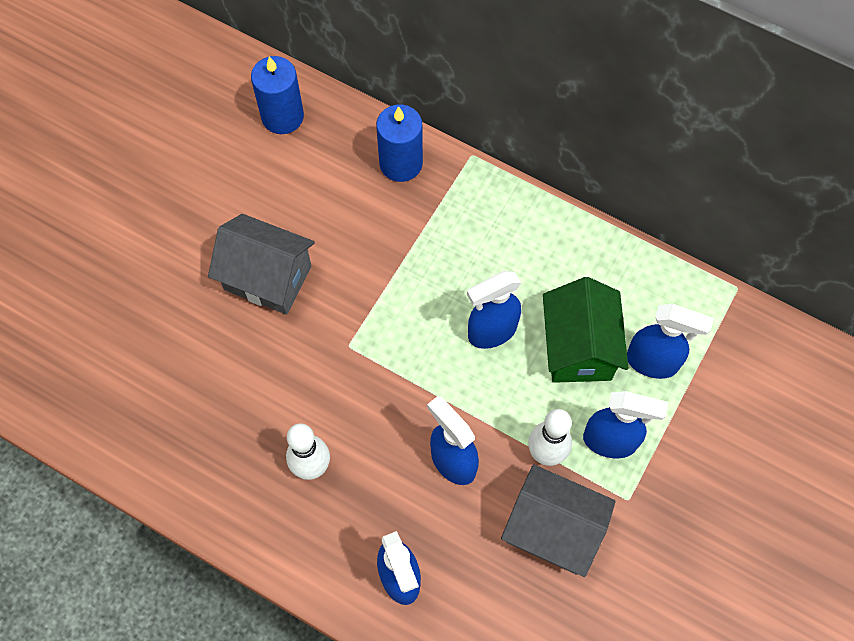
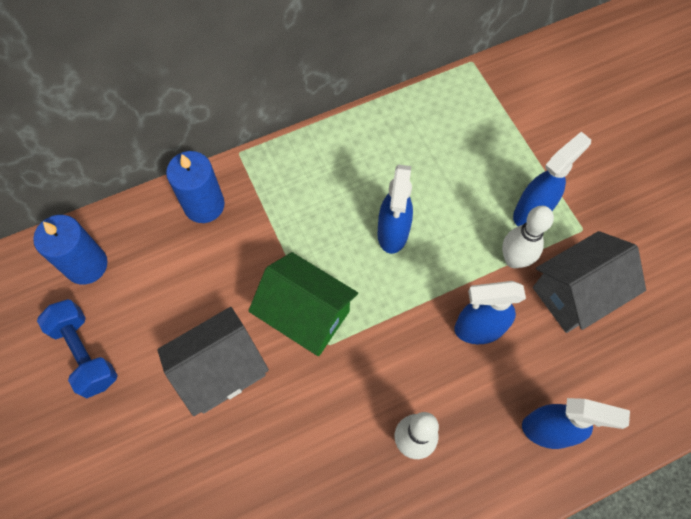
camera: 55 degrees left, 0 degrees up
(211, 170) = (85, 353): none -> blue dumbbell
(578, 347) = (446, 184): green house -> green house (306, 315)
(652, 362) = (491, 146): blue spray bottle -> none

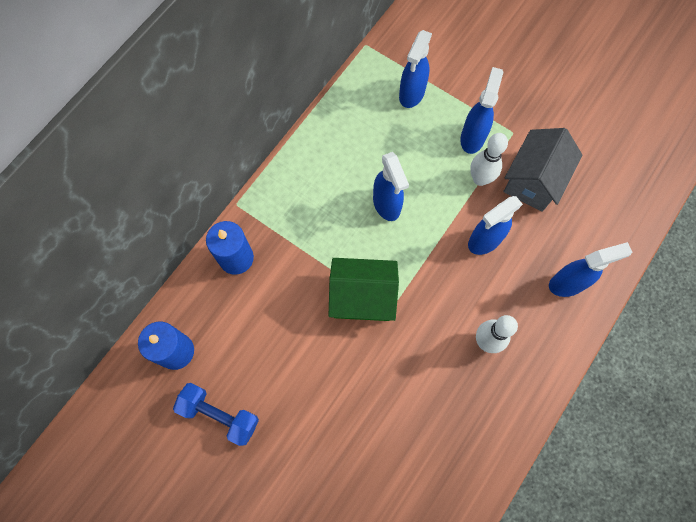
camera: 30 degrees left, 5 degrees up
(221, 370) = (327, 369): grey house -> none
(491, 133) = (411, 94): none -> blue spray bottle

